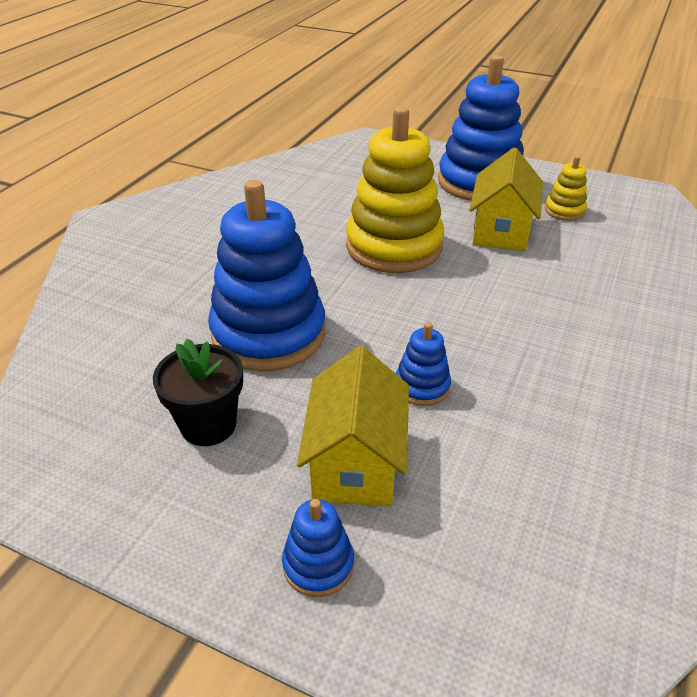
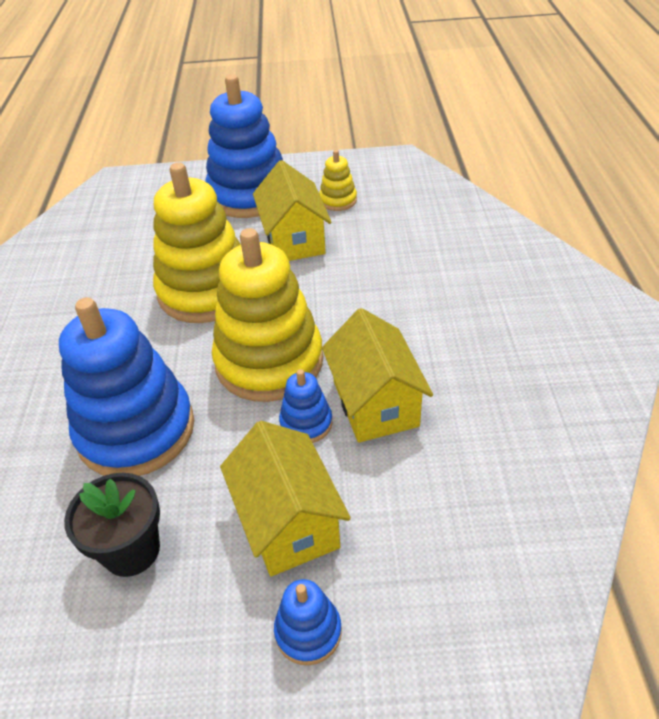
camera: 25 degrees left, 5 degrees up
(417, 322) = (269, 362): none -> yellow stacking toy
(501, 396) = (375, 403): none -> yellow house

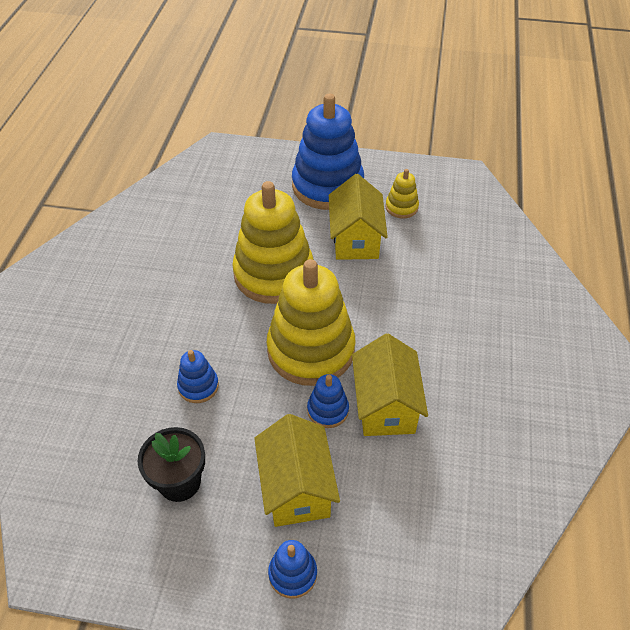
camera: 10 degrees right, 5 degrees up
(136, 430) = (198, 386): blue stacking toy -> blue stacking toy, size x0.45

